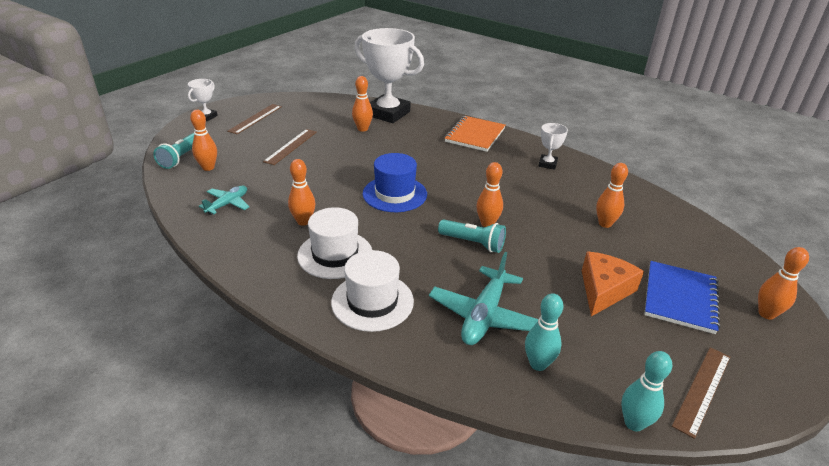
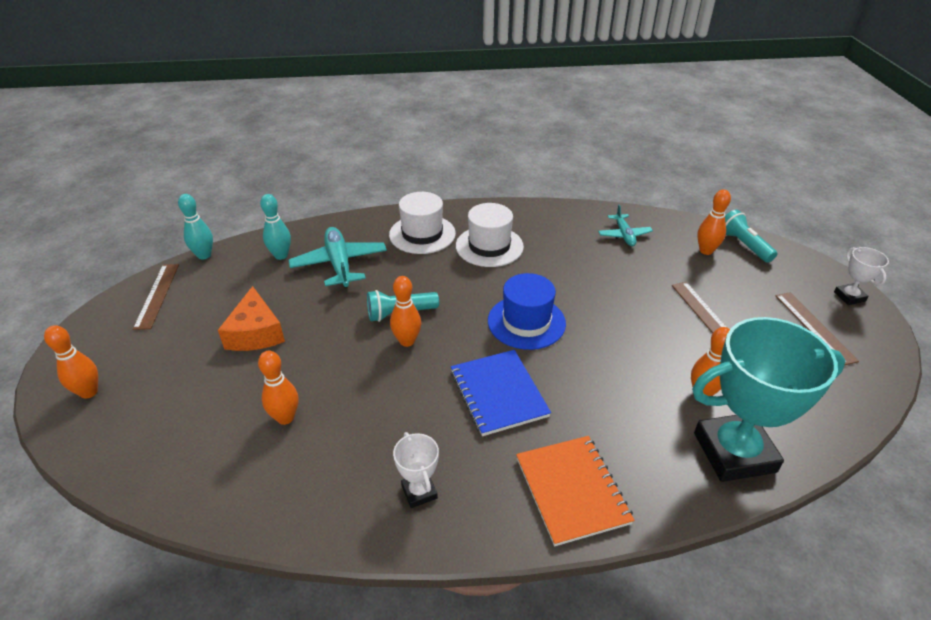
camera: 140 degrees right, 5 degrees up
(303, 221) = (551, 254): orange bowling pin -> none
(388, 113) = (734, 452): white trophy -> turquoise trophy
(680, 298) = (180, 363): blue notebook -> blue notebook (498, 393)

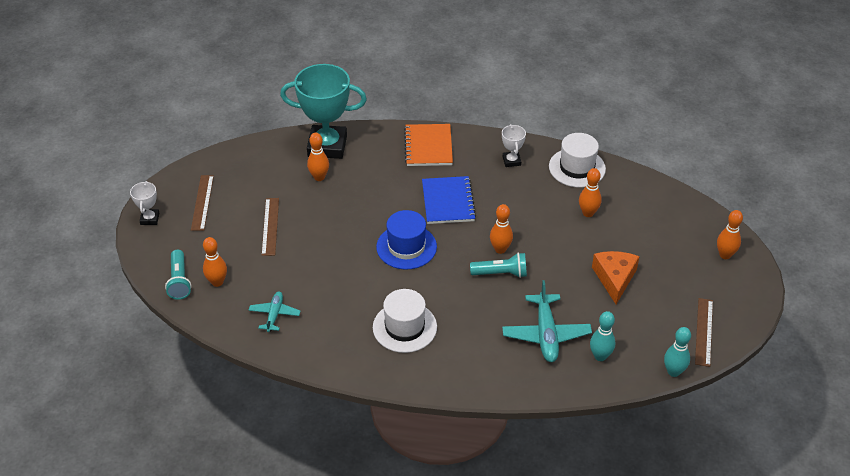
camera: 165 degrees left, 5 degrees up
(422, 234) = (463, 356): white hat -> white hat (577, 168)

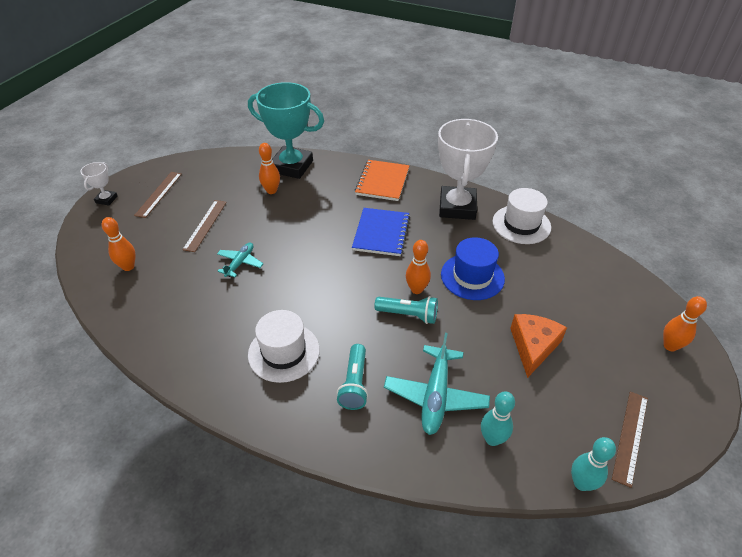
camera: 15 degrees right, 0 degrees up
(179, 281) = (95, 259): turquoise flashlight -> turquoise flashlight (354, 384)
(274, 315) = (162, 310): turquoise plane -> turquoise plane (240, 263)
(406, 247) = (322, 268): blue hat -> blue hat (472, 276)
(511, 161) = (457, 207): white trophy -> white trophy, size x2.23
(588, 213) = (521, 270): orange bowling pin -> none

